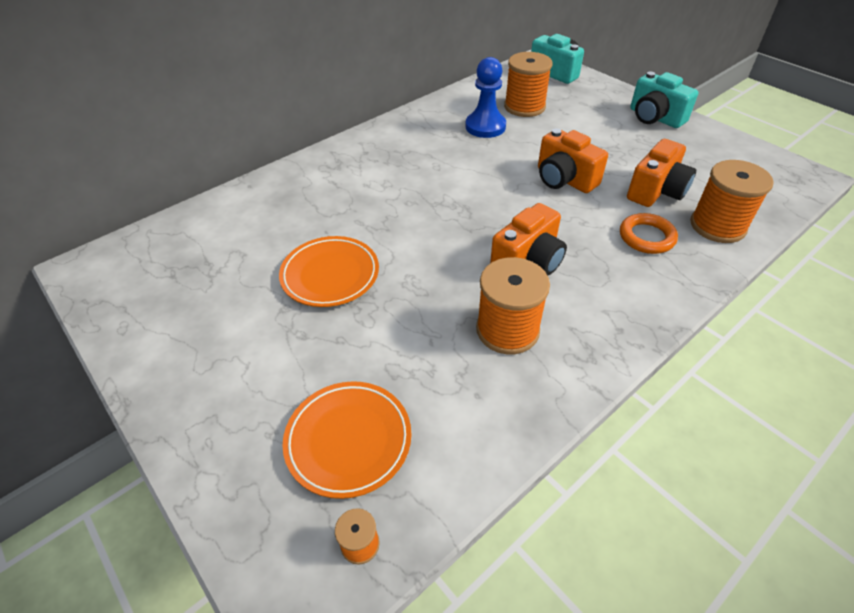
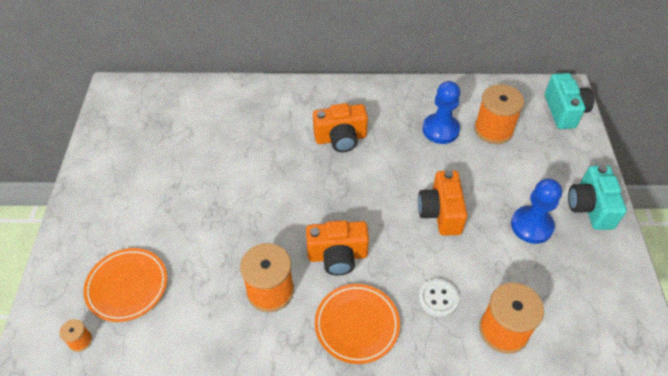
camera: 40 degrees right, 5 degrees up
(330, 275) = (219, 181): orange plate -> orange plate (357, 325)
(637, 150) = (531, 226): none -> blue pawn
(646, 237) = (438, 298): orange ring -> white button
(656, 191) = (497, 270): orange camera -> orange camera (341, 138)

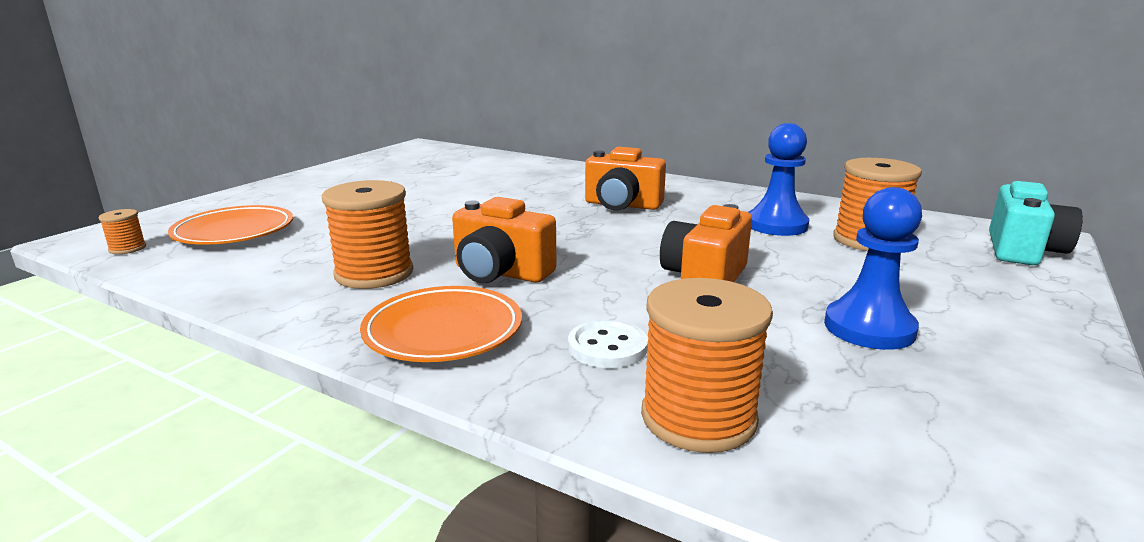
camera: 30 degrees right, 30 degrees down
(590, 207) = (1022, 341): turquoise camera -> none

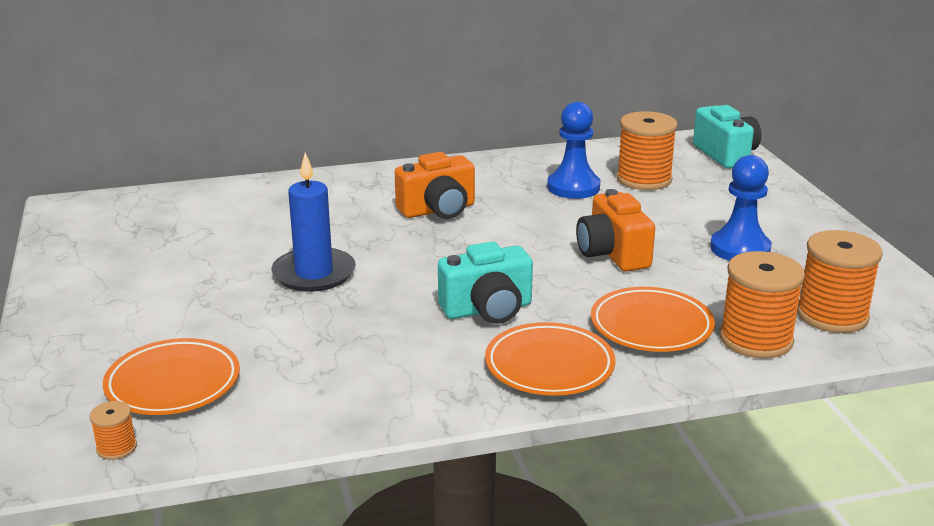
camera: 45 degrees left, 5 degrees up
(374, 273) = (403, 354): orange spool -> orange spool (832, 315)
(450, 210) = (314, 273): none -> blue candle
(500, 273) = (488, 310): orange camera -> turquoise camera
(607, 347) = (651, 326): white button -> orange plate

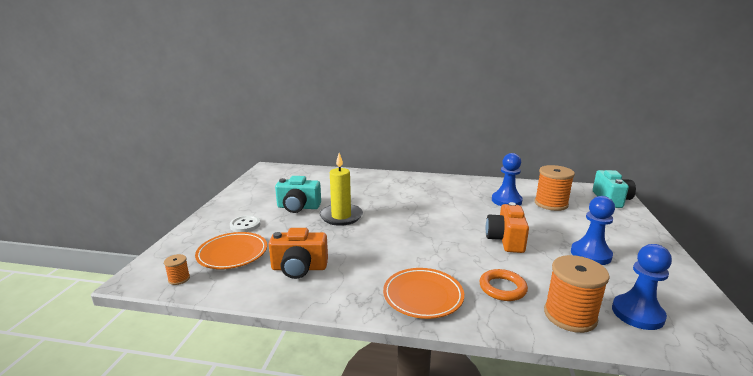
camera: 25 degrees right, 5 degrees down
(142, 329) = (245, 225): none -> white button
(314, 273) = (341, 216): blue candle -> yellow candle
(438, 210) = (425, 199): orange camera -> orange camera (299, 268)
(488, 310) = (412, 255): turquoise camera -> turquoise camera (298, 207)
(651, 326) = (502, 288): orange plate -> orange ring
(832, 315) = (637, 313): orange spool -> blue pawn

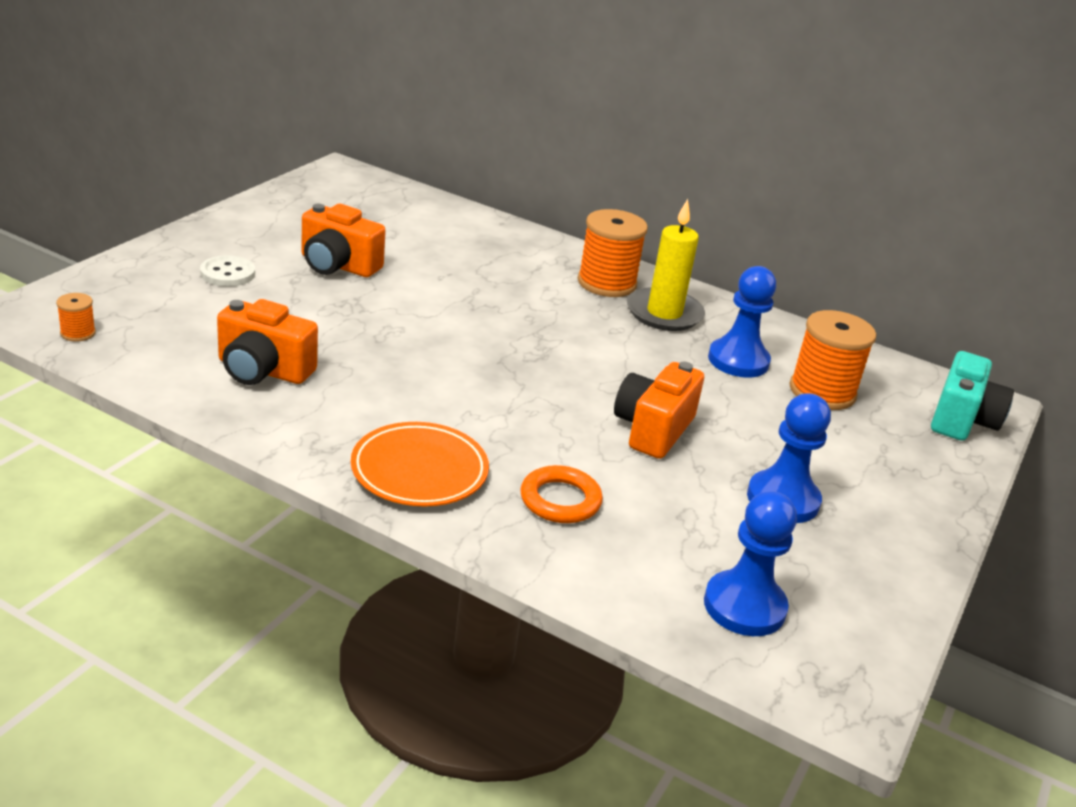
camera: 15 degrees right, 10 degrees up
(232, 254) = (177, 317): orange plate -> none
(298, 207) = (338, 265): turquoise camera -> orange camera
(341, 216) = (398, 303): yellow candle -> yellow candle (664, 313)
(570, 315) = (626, 572): orange spool -> orange spool (607, 283)

